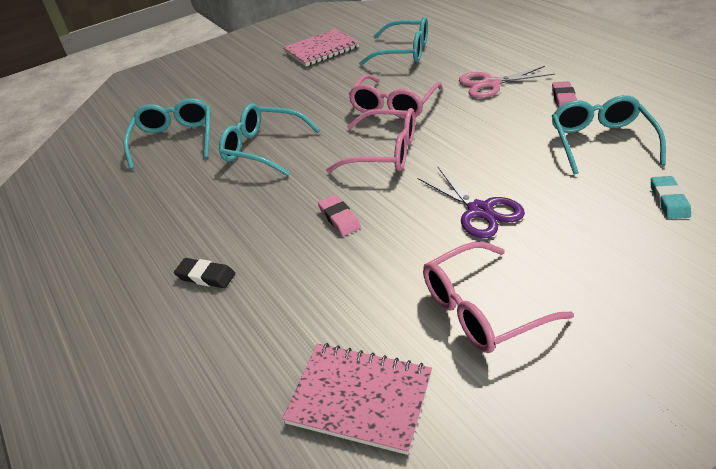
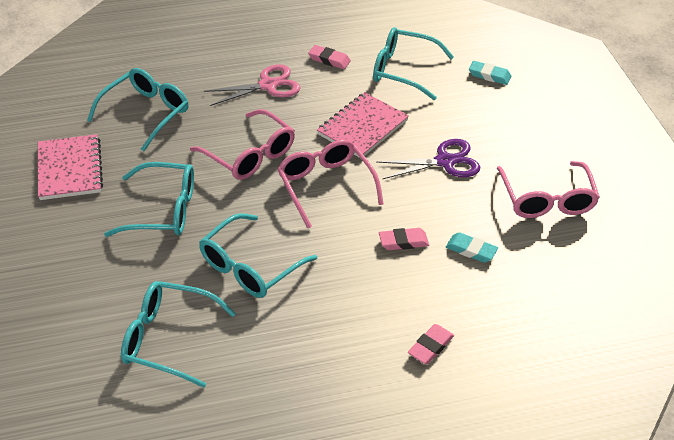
camera: 75 degrees left, 5 degrees up
(206, 276) = (430, 346): black eraser -> pink eraser
(303, 94) = (163, 210): none -> turquoise glasses
(354, 267) = (471, 250): none -> turquoise eraser
(360, 398) = (598, 283): pink notebook -> pink notebook (362, 127)
(384, 152) = (326, 186): pink glasses -> pink glasses turned 60 degrees counterclockwise
(491, 84) = (268, 85): pink scissors -> pink scissors turned 120 degrees counterclockwise

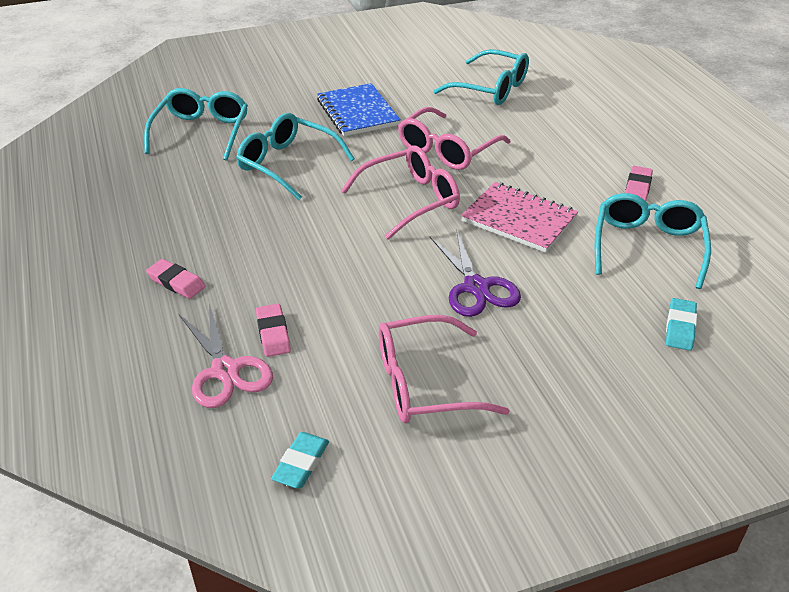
camera: 85 degrees right, 5 degrees down
(70, 169) = (401, 64): pink notebook -> none
(163, 210) = (357, 112): turquoise glasses -> blue notebook
(268, 85) = (567, 150): pink scissors -> pink scissors (225, 370)
(403, 242) = (330, 258): pink eraser -> pink eraser (273, 333)
(471, 250) = (321, 311): turquoise eraser -> turquoise eraser (301, 463)

